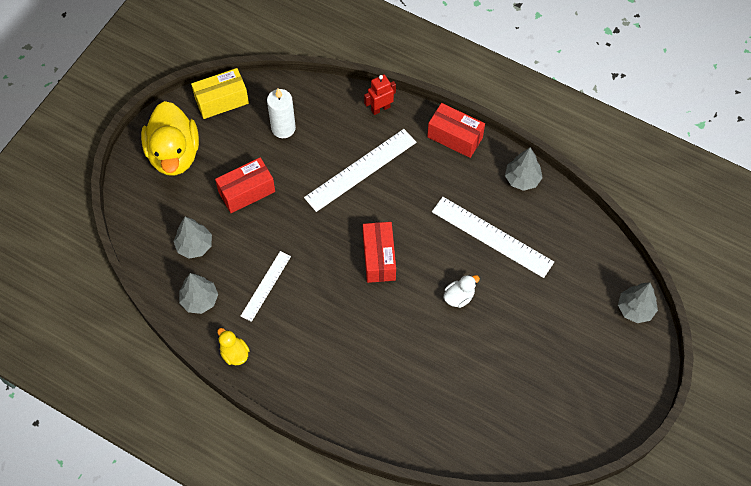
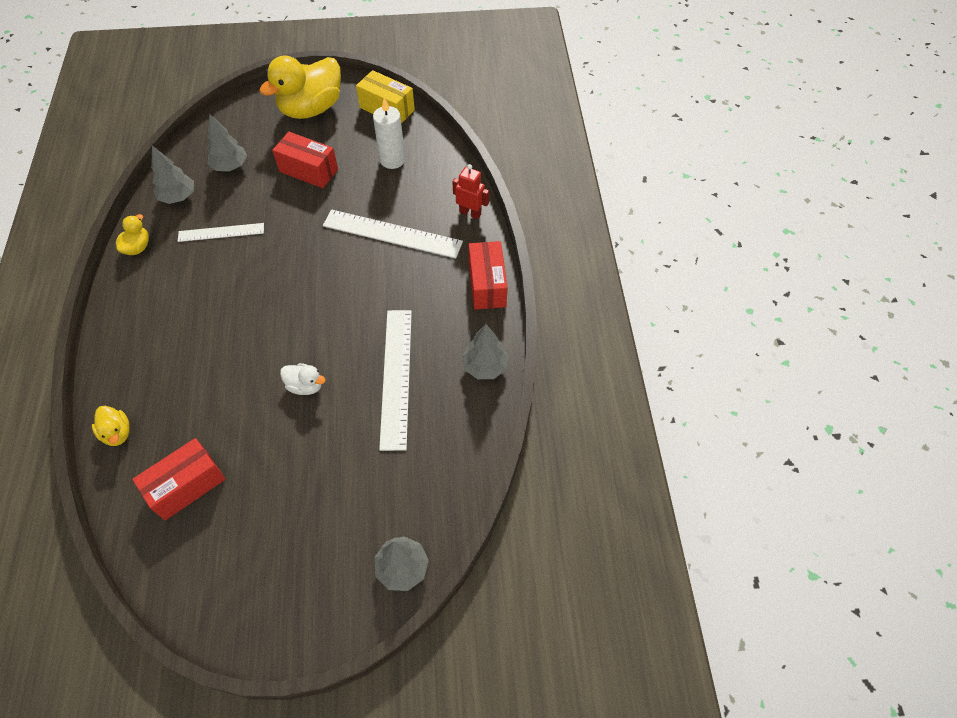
camera: 55 degrees right, 5 degrees down
(379, 258) = (306, 297): red box -> red box (187, 486)
(413, 438) = (117, 433): none -> yellow duck

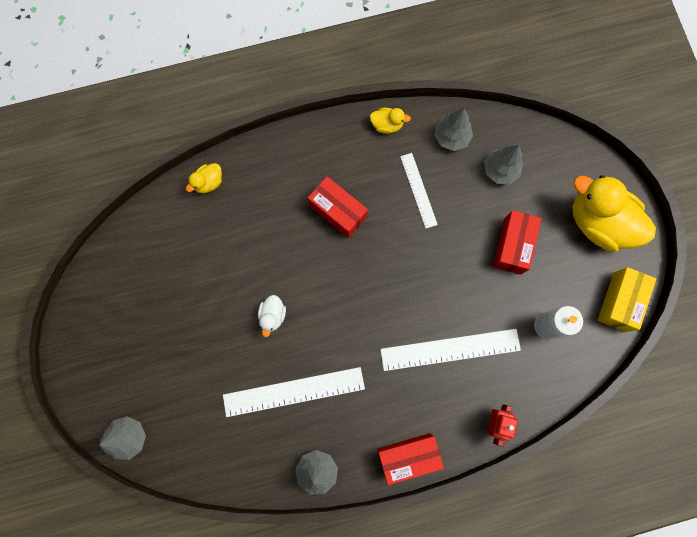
camera: 80 degrees right, 20 degrees up
(187, 486) = (173, 251): red box -> red box (338, 212)
(392, 234) = (450, 349): white ruler -> white ruler turned 75 degrees clockwise

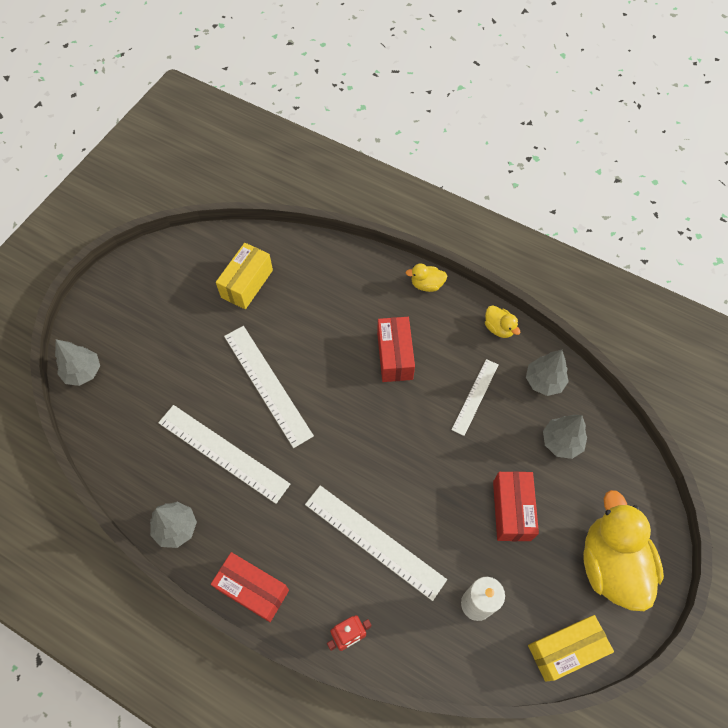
camera: 45 degrees right, 15 degrees down
(176, 257) = (247, 283): none -> yellow box
(209, 182) = (322, 255): yellow duck -> yellow duck (426, 284)
(272, 316) = (267, 384): white duck -> white ruler
(512, 246) = (511, 510): red box -> red box turned 60 degrees counterclockwise

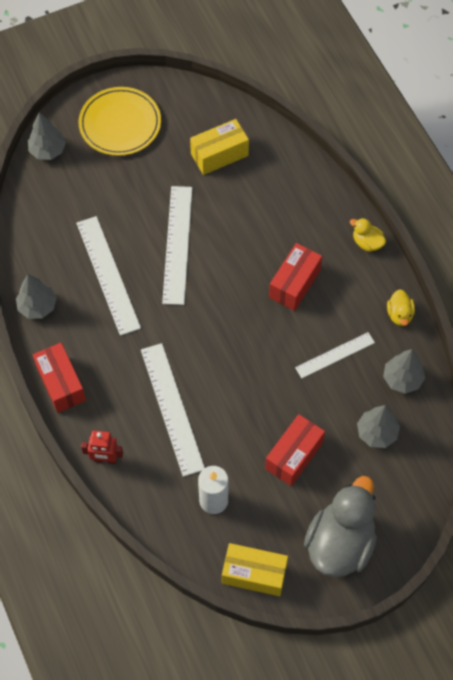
camera: 35 degrees right, 0 degrees up
(136, 308) = (120, 124): none -> yellow plate
(611, 564) = (340, 543): yellow duck -> grey duck

